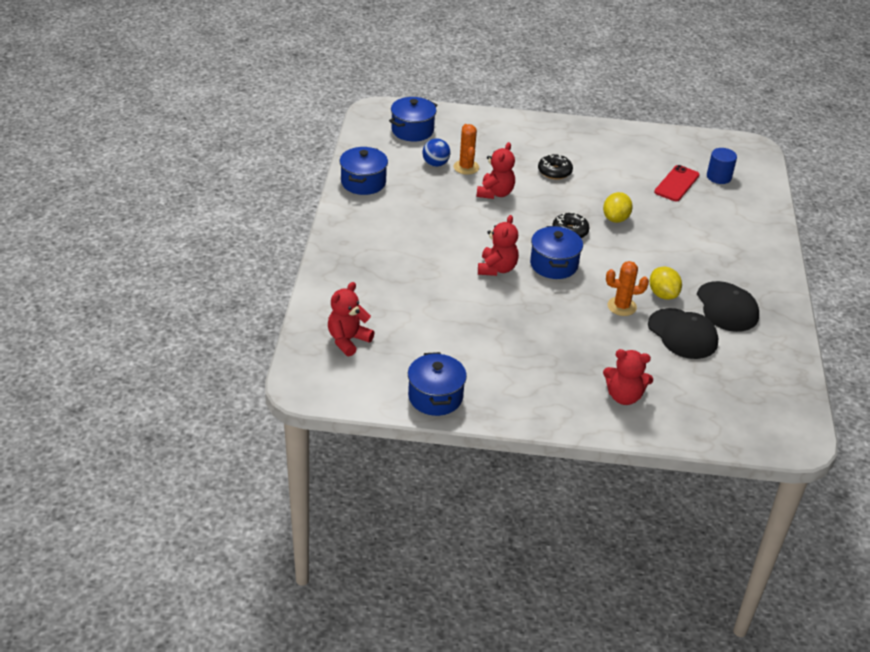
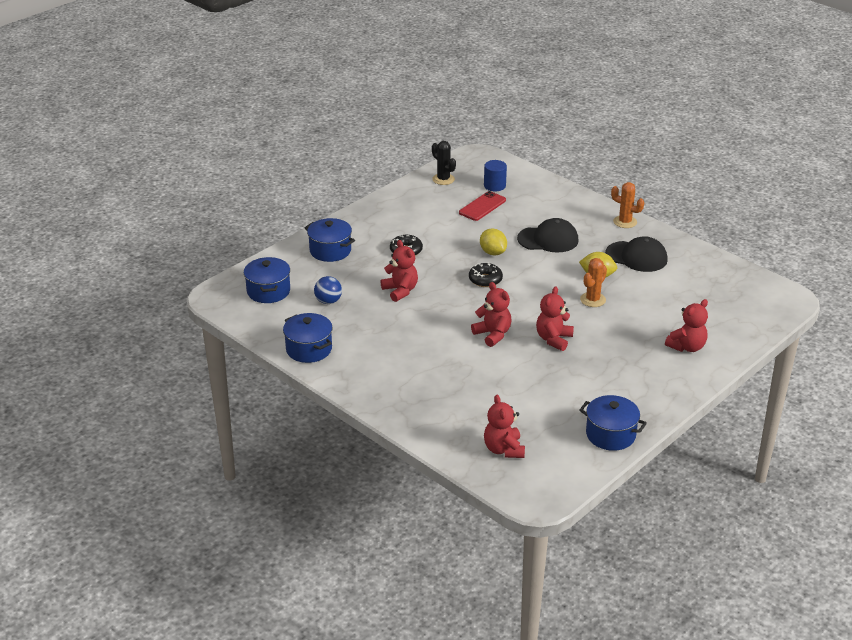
camera: 50 degrees left, 5 degrees down
(466, 167) = (351, 288): orange cactus -> orange cactus (625, 222)
(533, 307) = (553, 339): none -> red teddy bear
(554, 264) = (515, 306): blue pot -> blue pot (330, 251)
(676, 184) = (482, 206): red phone -> red phone turned 60 degrees clockwise
(682, 334) = (646, 289): black cap -> black cap (548, 239)
(687, 145) = (443, 179): none -> black cactus

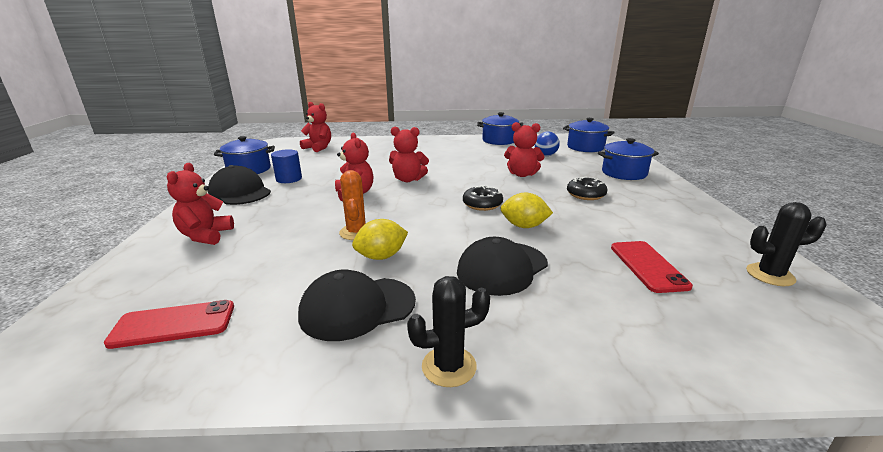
camera: 135 degrees right, 10 degrees down
(494, 186) = (717, 306): blue cylinder -> blue cylinder (289, 179)
(625, 222) = (449, 366): orange cactus -> black cactus
(640, 393) = (240, 192): none -> black cap
(720, 289) = (173, 324): none -> red phone

